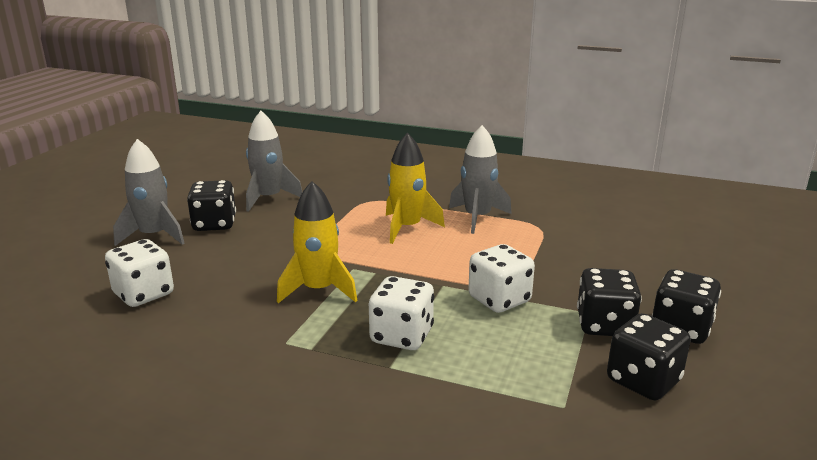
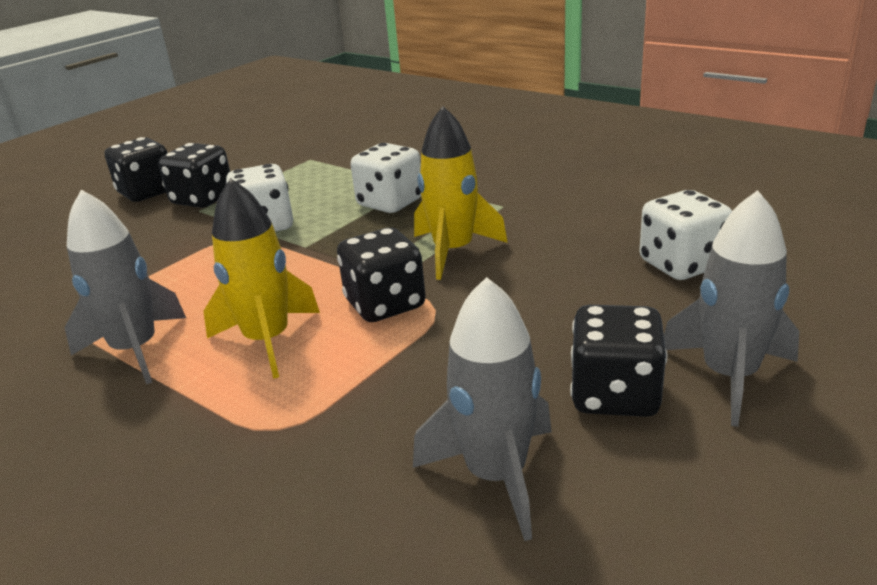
camera: 160 degrees left, 5 degrees up
(643, 381) = (236, 166): black dice -> black dice (385, 304)

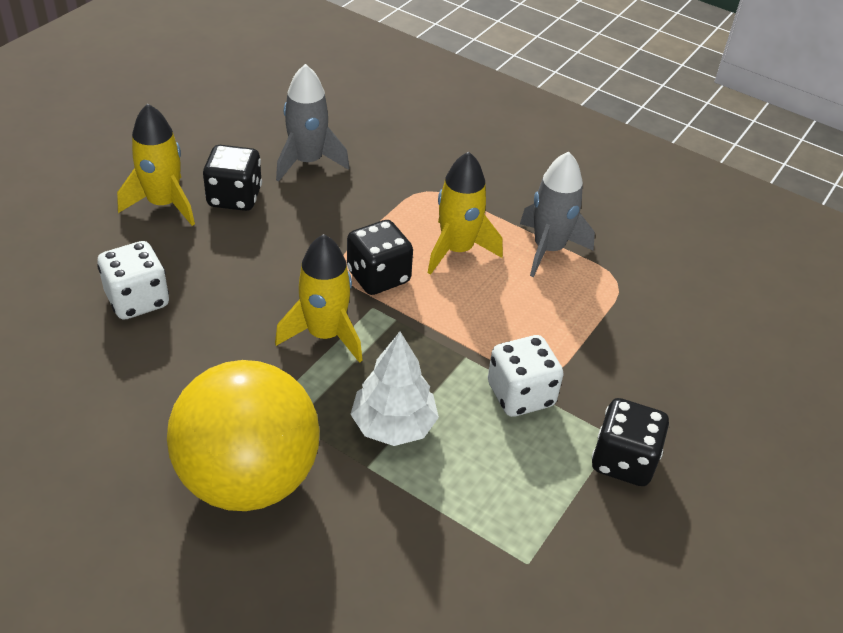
camera: 170 degrees right, 15 degrees up
(147, 192) = (708, 486): black dice -> none
(390, 203) = (393, 425): white dice -> white tree
(511, 173) = (248, 478): none -> yellow ball
(729, 376) = (163, 204): grey rocket -> yellow rocket

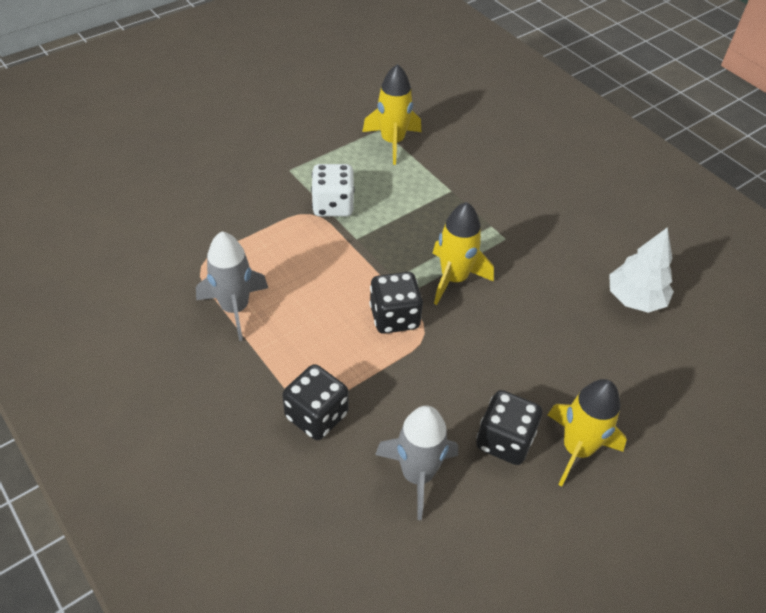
camera: 160 degrees left, 5 degrees up
(137, 300) = (599, 343): white dice -> none
(248, 478) = (525, 201): yellow ball -> none
(393, 425) = (426, 208): white tree -> white tree (635, 299)
(457, 250) = (315, 326): yellow rocket -> yellow rocket (392, 142)
(623, 460) = (294, 157): black dice -> black dice (316, 416)

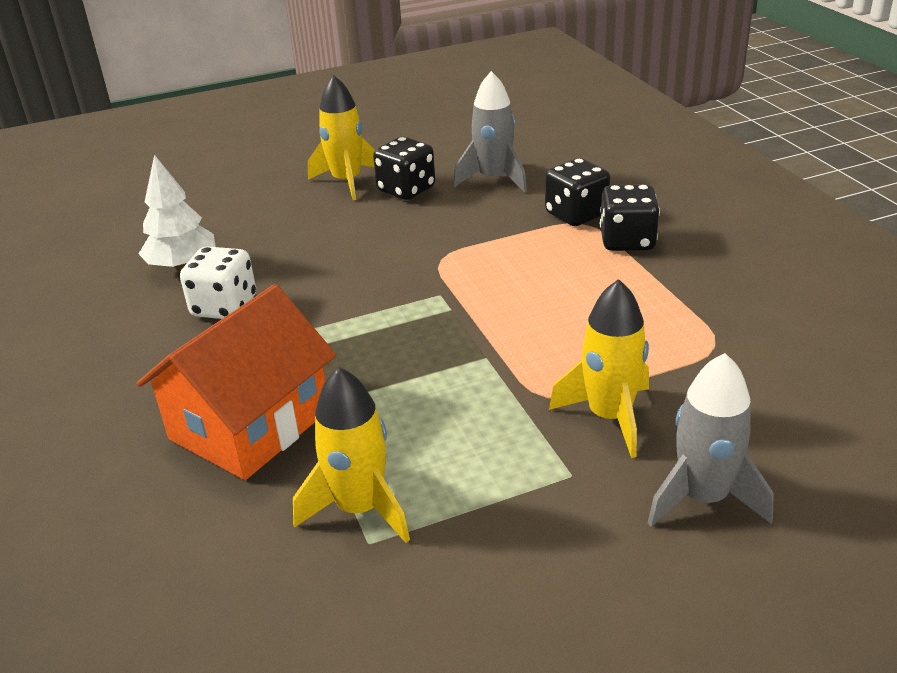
camera: 160 degrees left, 15 degrees down
(235, 308) = (663, 298): grey rocket -> grey rocket (703, 498)
(333, 205) = (508, 404): white dice -> white dice (224, 307)
(394, 317) = (468, 274): black dice -> black dice (627, 241)
(454, 278) = (377, 301): yellow rocket -> yellow rocket (609, 417)
(478, 176) = (250, 424): none -> orange house

